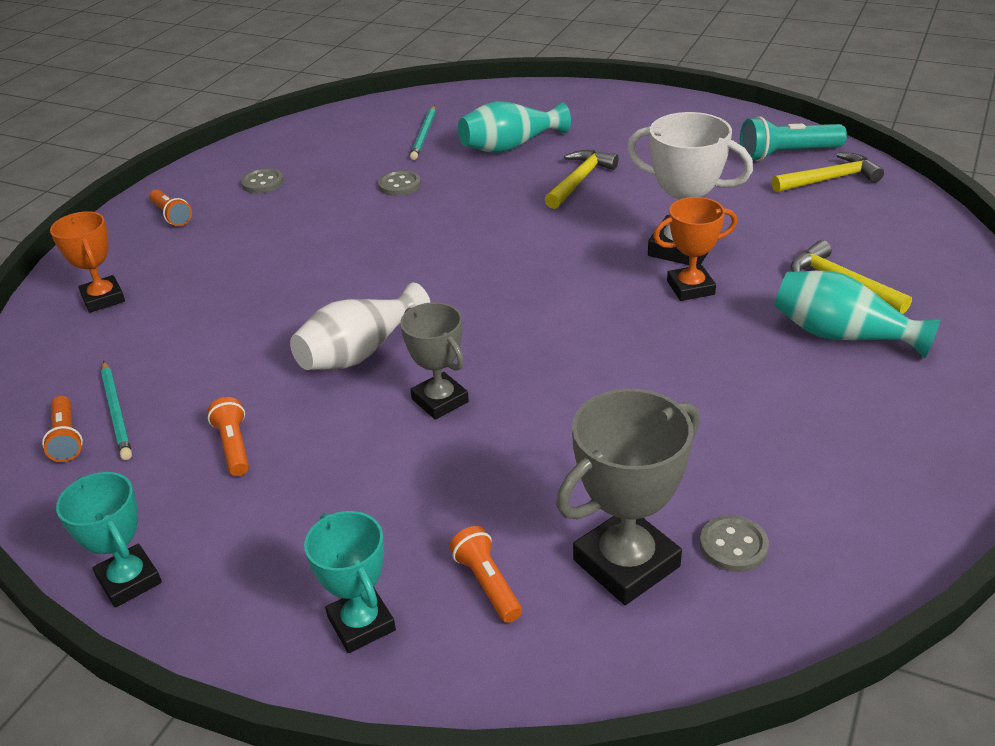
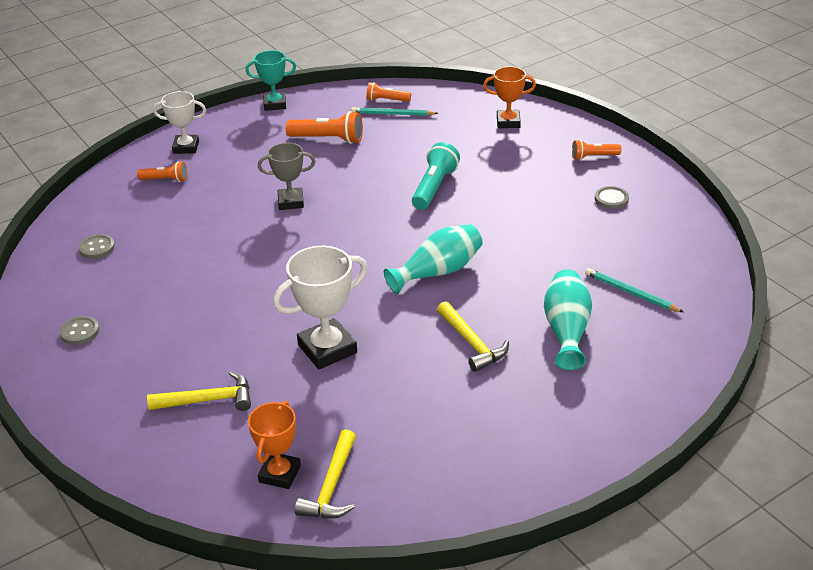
camera: 120 degrees right, 0 degrees up
(234, 446) = (328, 139): orange flashlight -> orange flashlight, size x1.63
(360, 352) = (361, 189): white vase -> none
(361, 624) = (186, 147): turquoise trophy -> white trophy
(399, 185) = (549, 255): grey button -> grey button (80, 332)
(626, 563) = (128, 216): grey trophy -> none
(690, 288) = (281, 330): orange trophy -> orange trophy (280, 474)
(787, 154) = (397, 487): turquoise flashlight -> turquoise flashlight (434, 187)
(842, 335) = (165, 366): turquoise vase -> turquoise vase (438, 272)

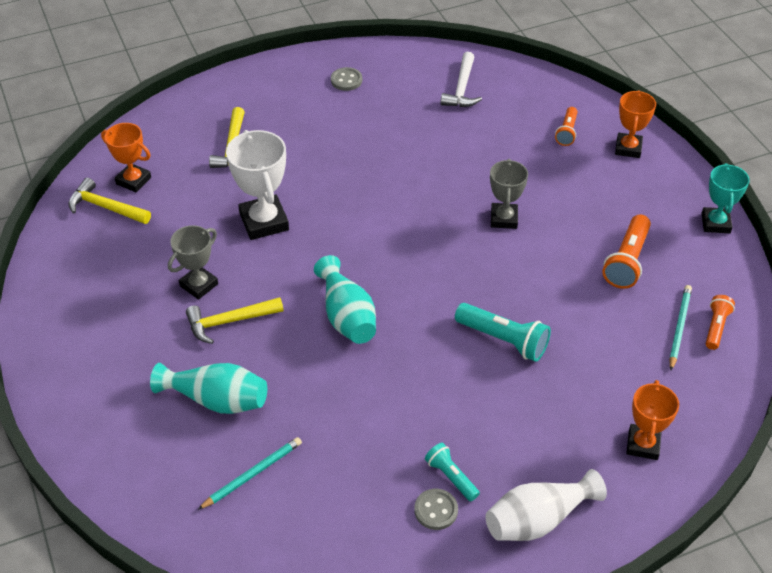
camera: 100 degrees right, 10 degrees up
(97, 248) = (462, 88): grey button -> white hammer
(186, 147) = (628, 148): white trophy -> orange trophy
(431, 376) = (199, 285): none -> grey trophy
(579, 196) = (451, 477): none -> turquoise flashlight
(593, 157) = (538, 519): orange flashlight -> white vase

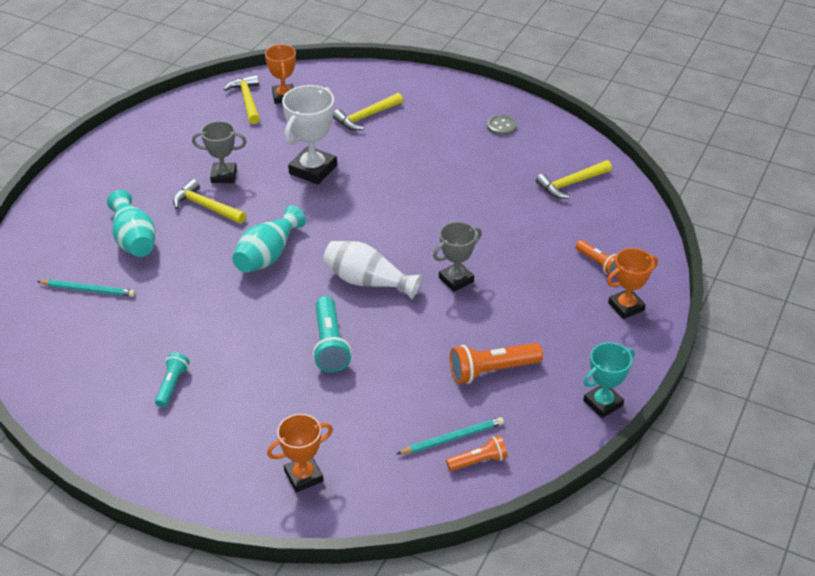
camera: 50 degrees right, 5 degrees down
(436, 510) = (136, 393): grey button -> none
(462, 88) = (571, 184): white hammer -> yellow hammer
(538, 519) = (175, 451): white vase -> white vase (367, 281)
(567, 132) = (598, 263): orange flashlight -> orange flashlight turned 105 degrees counterclockwise

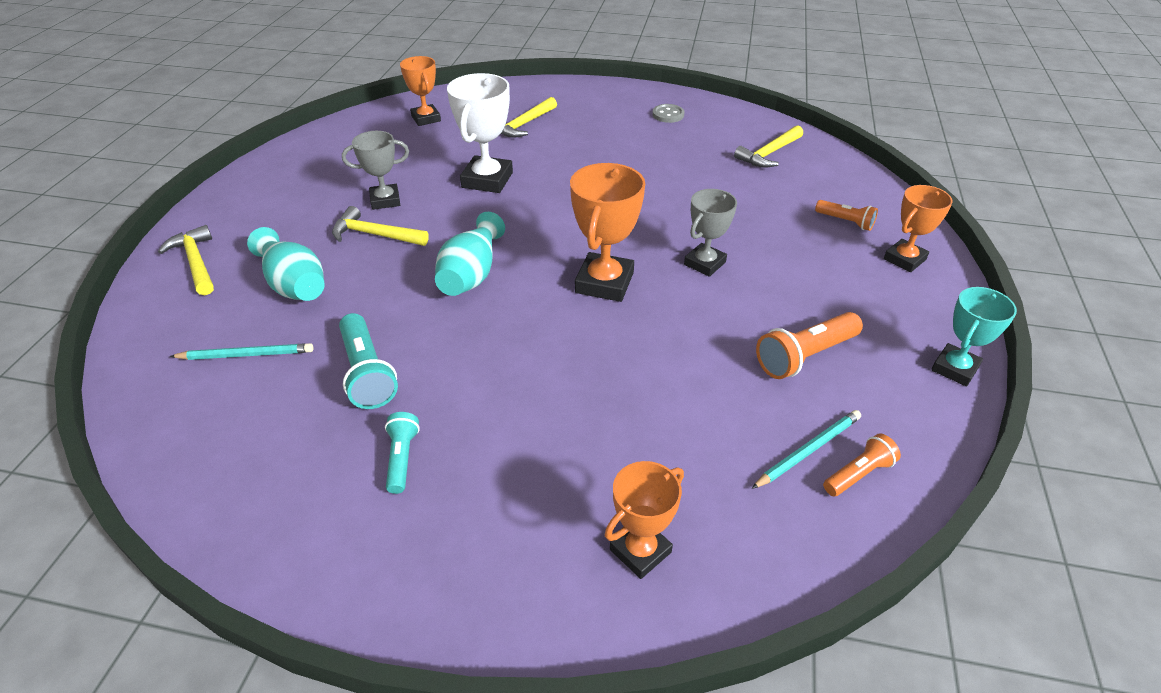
camera: 15 degrees left, 0 degrees up
(247, 100) = (386, 127): yellow hammer -> yellow hammer (196, 262)
(330, 344) = (593, 363): turquoise flashlight -> turquoise flashlight (367, 373)
(367, 281) = (604, 283): white vase -> orange trophy

